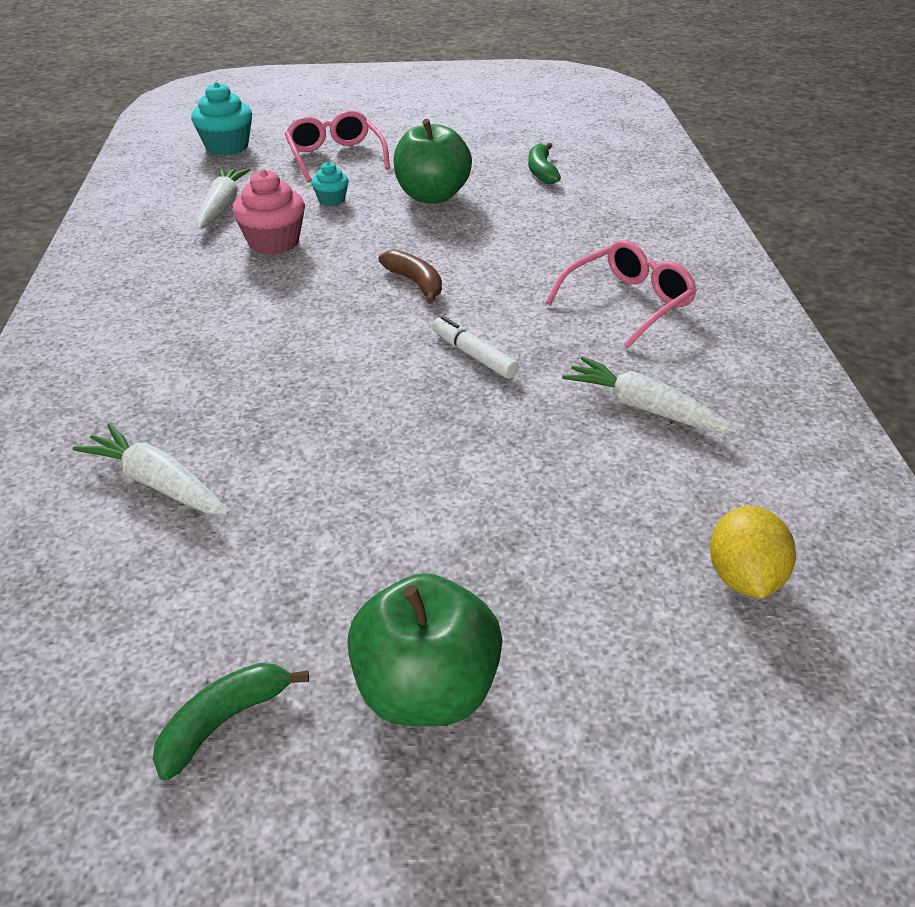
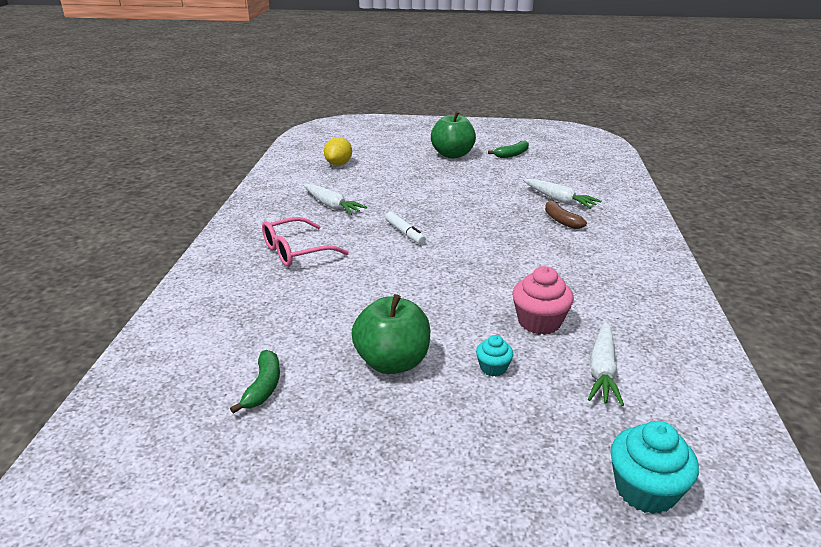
camera: 170 degrees left, 10 degrees down
(335, 157) = (493, 445): pink glasses -> none
(415, 283) = (428, 277): brown banana -> brown banana (561, 220)

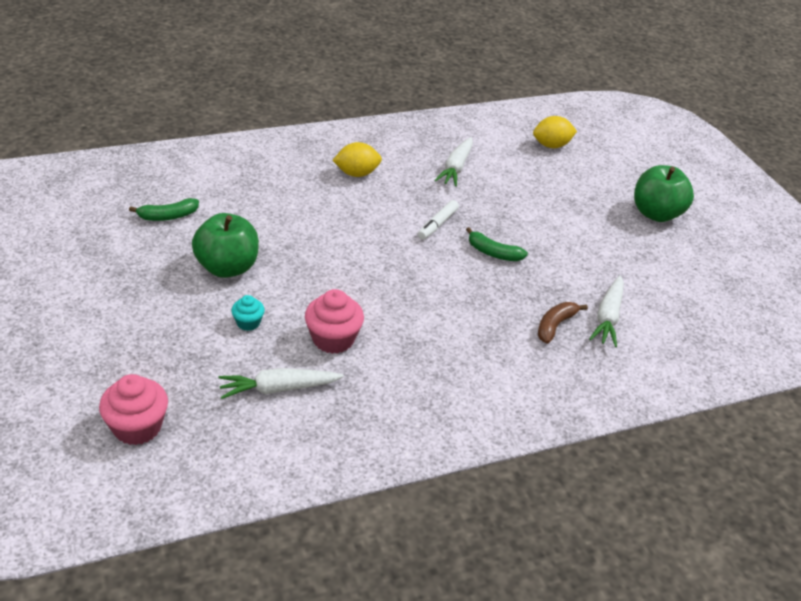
camera: 60 degrees right, 10 degrees up
(296, 251) = (356, 174): pink glasses -> yellow lemon
(512, 154) = (706, 259): green banana -> green banana (493, 253)
(645, 490) = (137, 427): turquoise cupcake -> pink cupcake

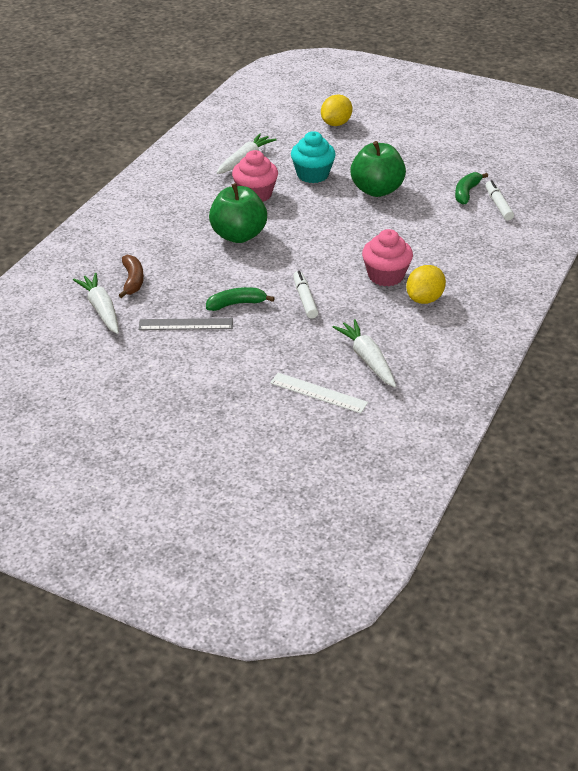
camera: 140 degrees right, 0 degrees up
(137, 427) = (281, 116): pink cupcake -> pink cupcake (386, 276)
(170, 192) = (498, 205): none -> white marker
(248, 323) = (312, 175): turquoise cupcake -> turquoise cupcake, size x1.78
(515, 171) = (318, 393): none -> white ruler
(551, 145) = (327, 452): yellow lemon -> yellow lemon (336, 124)
(551, 263) = (186, 324): none -> grey ruler
(656, 214) = (146, 436): green apple -> green apple (238, 235)

